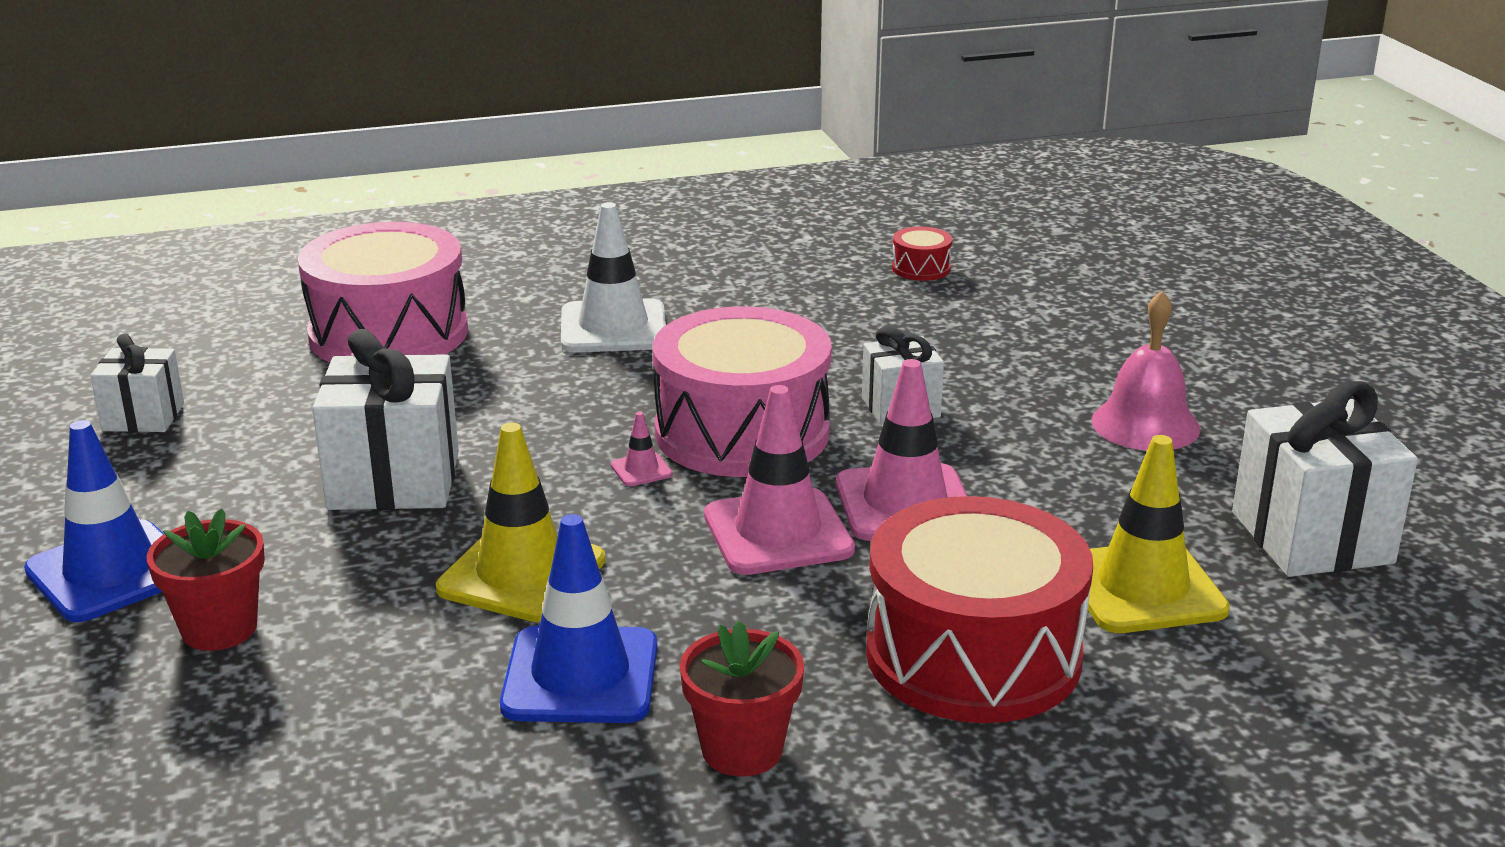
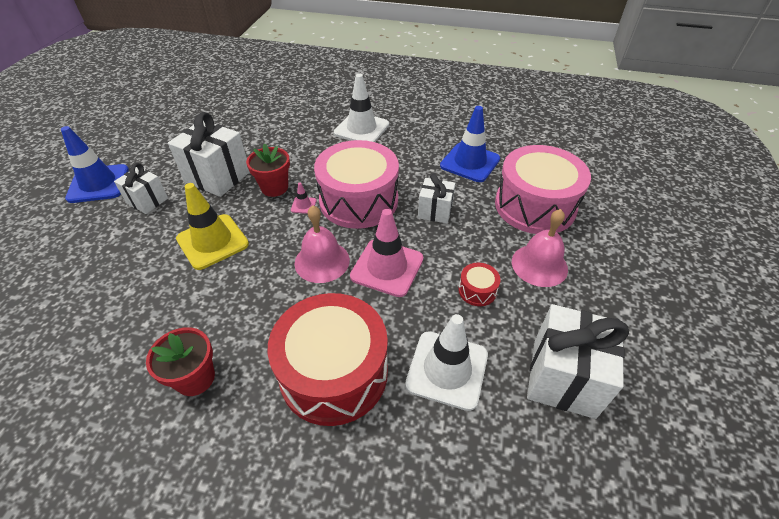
camera: 30 degrees right, 20 degrees up
(143, 417) = (175, 118): white gift -> white gift (147, 201)
(219, 629) = (100, 224): red flower pot -> red flower pot (274, 188)
(389, 334) = (283, 106): pink drum -> pink drum (535, 206)
(580, 676) = (181, 305): blue traffic cone -> blue traffic cone (470, 162)
(778, 533) = (322, 261): pink traffic cone -> pink bell
(921, 268) = (513, 137): red drum -> red drum (477, 290)
(1142, 588) = (447, 369): yellow traffic cone -> white traffic cone

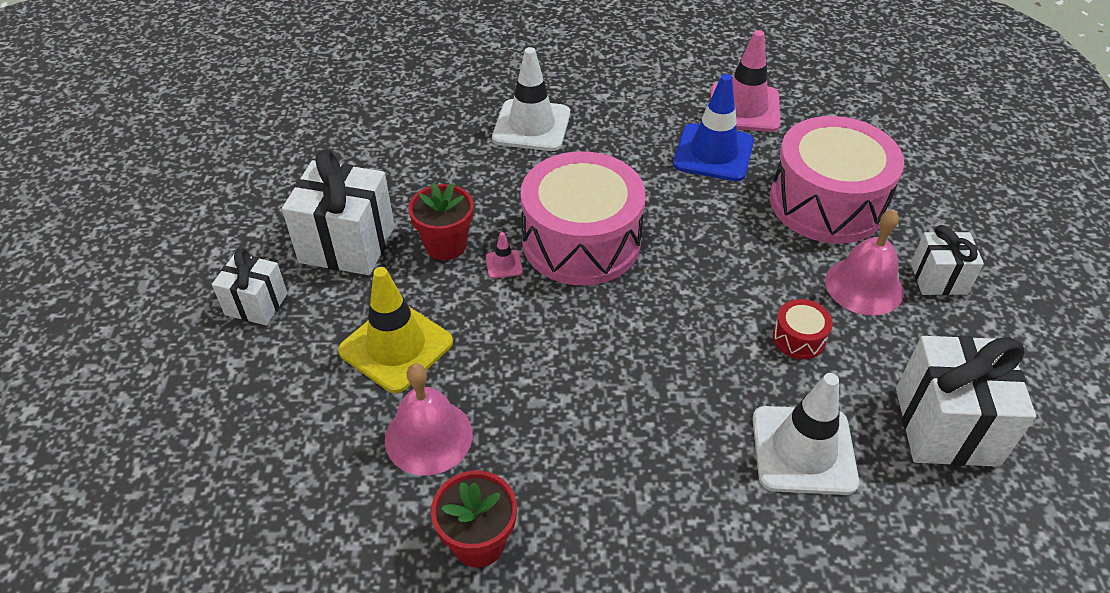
camera: 15 degrees left, 0 degrees up
(98, 184) = (157, 292): blue traffic cone -> none
(322, 261) = (572, 342): pink bell -> pink bell (428, 436)
(334, 372) = (661, 489): red drum -> none
(387, 267) = (666, 332): pink traffic cone -> pink traffic cone (744, 108)
(435, 211) = (696, 237): white gift -> white gift (938, 279)

